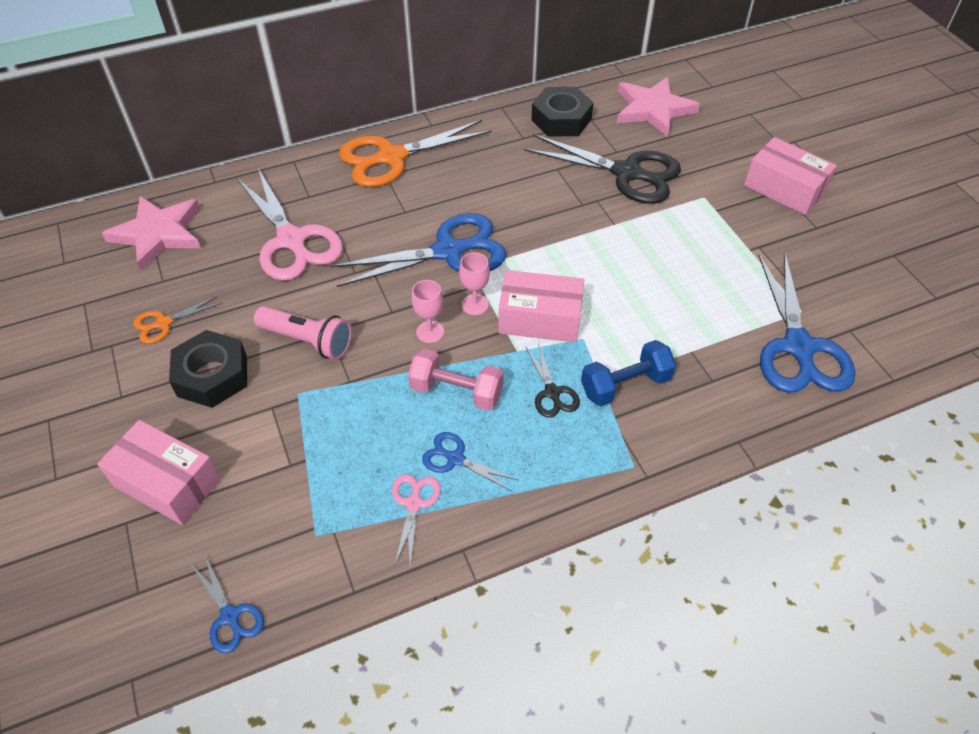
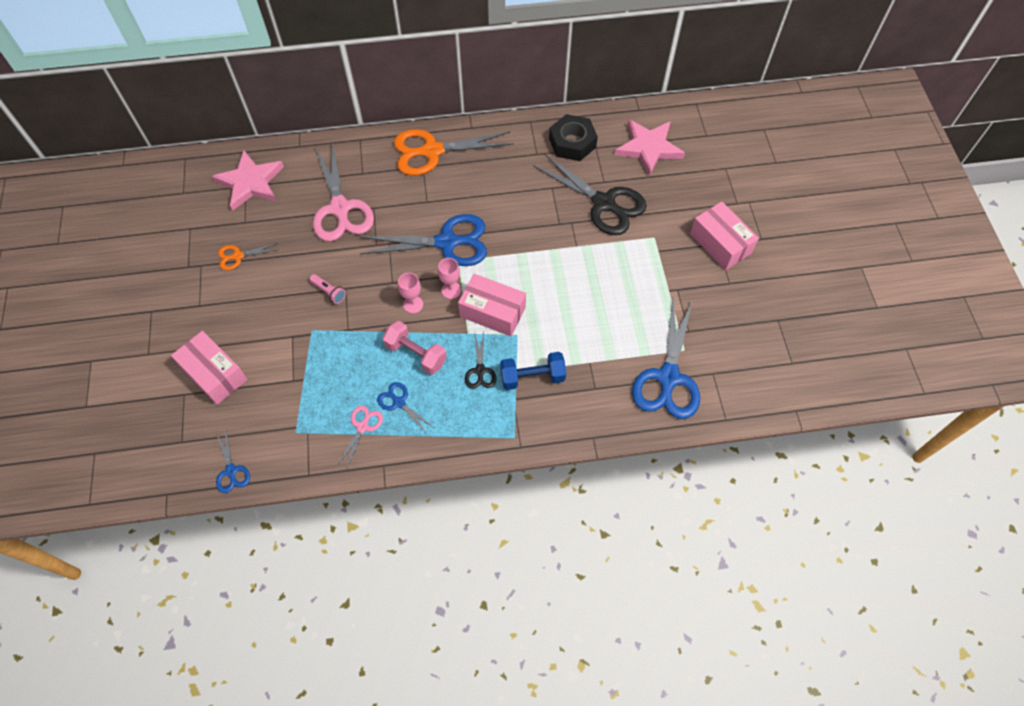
camera: 15 degrees right, 10 degrees up
(212, 376) = (260, 304): black nut -> none
(308, 341) = (329, 292): pink flashlight -> pink flashlight, size x0.59

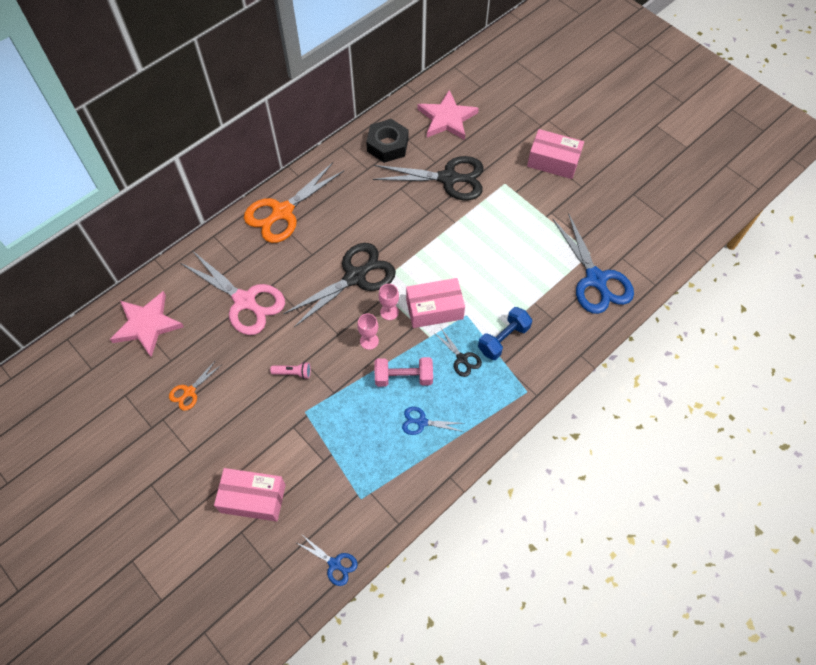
camera: 35 degrees left, 0 degrees up
(362, 427) = (409, 459): pink scissors -> none
(447, 242) = (355, 277): blue scissors -> black scissors

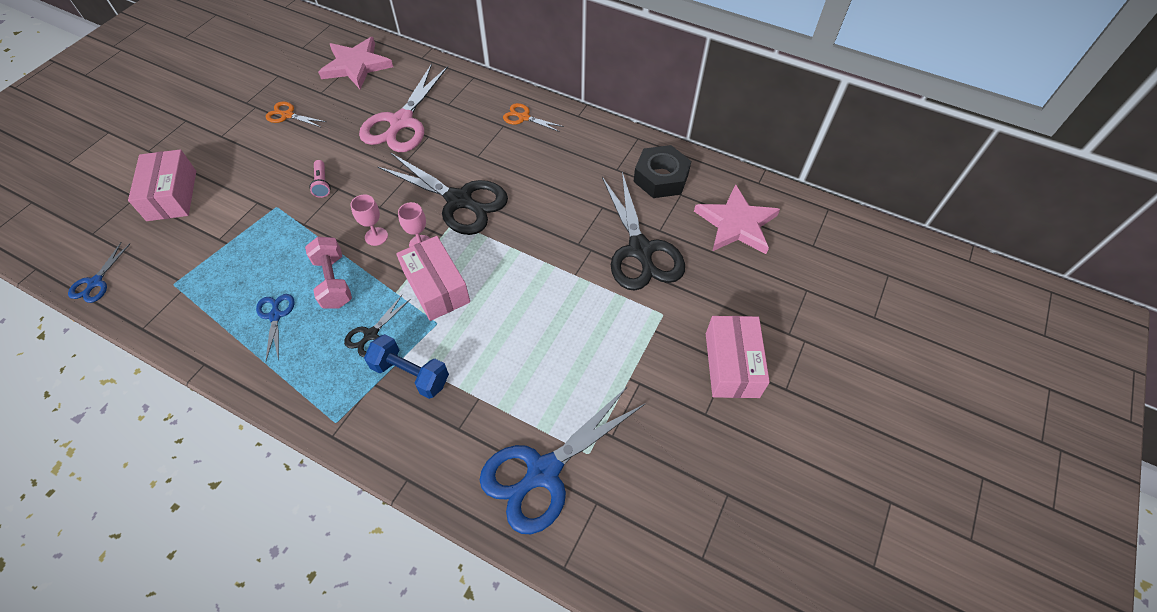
camera: 70 degrees right, 5 degrees down
(282, 212) = (524, 117): orange scissors -> orange scissors, size x0.47

